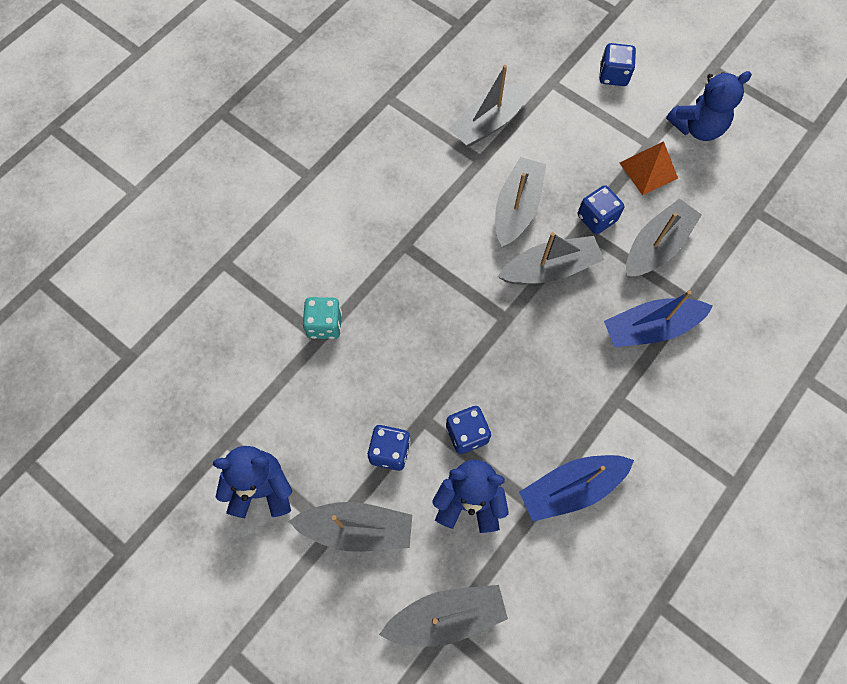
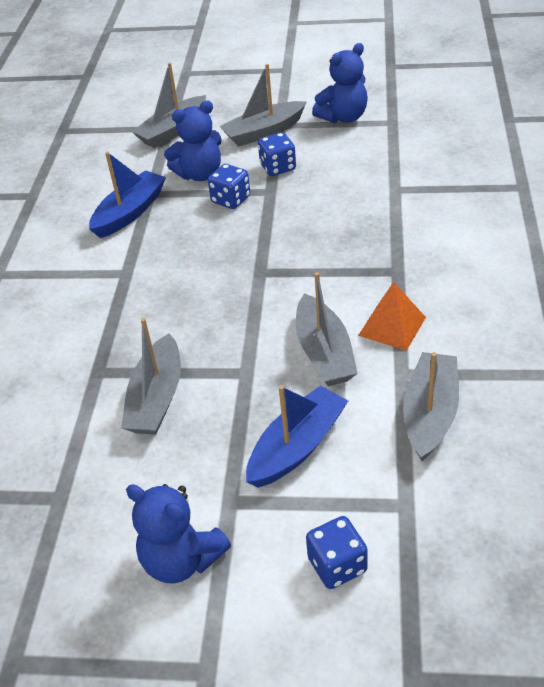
camera: 150 degrees right, 25 degrees down
(324, 324) = (400, 196): turquoise dice -> none
(550, 269) = (250, 324): grey boat -> none
(596, 218) = (236, 389): blue dice -> none
(648, 170) = (212, 469): orange pyramid -> orange pyramid (392, 326)
(650, 328) = (124, 331): blue boat -> blue boat (297, 447)
(697, 127) = (181, 559): blue teddy bear -> blue teddy bear turned 90 degrees counterclockwise

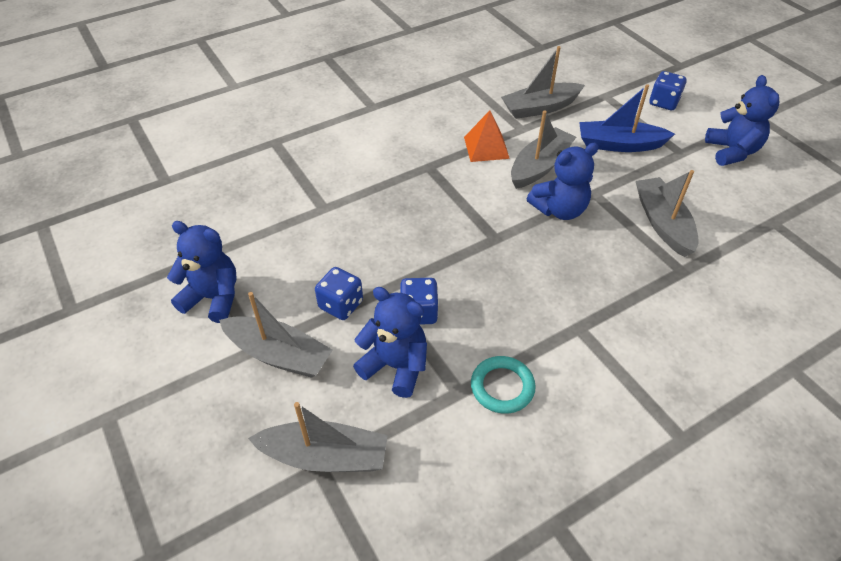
camera: 130 degrees left, 5 degrees up
(130, 212) = (502, 387): blue boat -> turquoise ring
(157, 398) = (662, 223): grey boat -> grey boat turned 75 degrees counterclockwise
(250, 332) = (559, 210): none -> blue teddy bear

